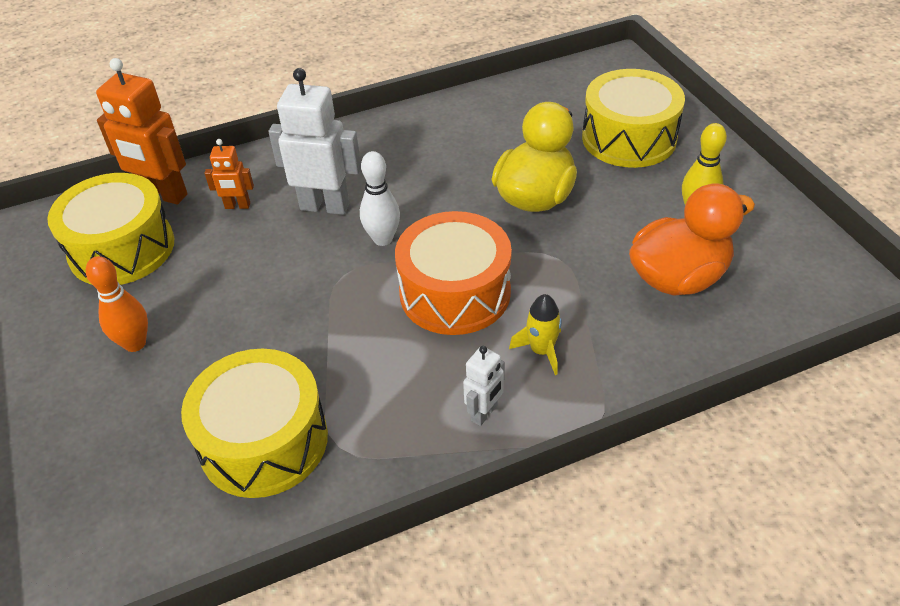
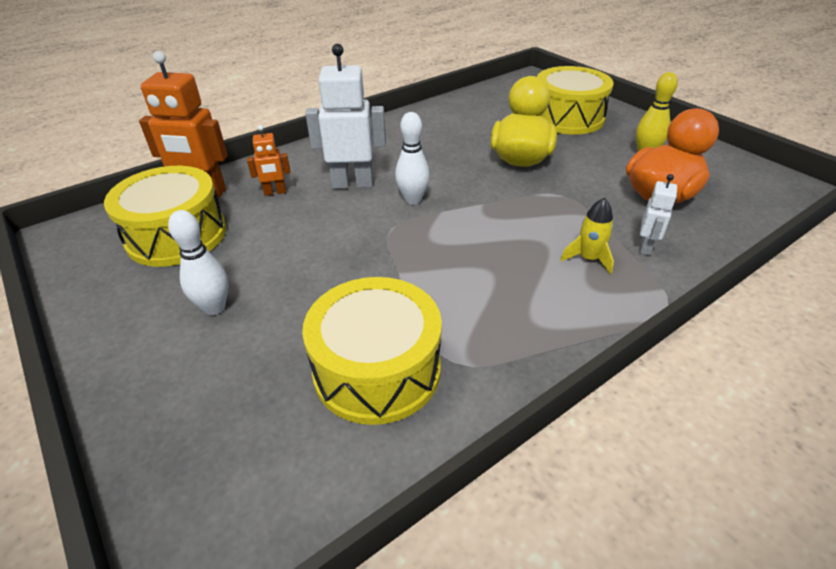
camera: 15 degrees left, 5 degrees down
(135, 343) = (214, 307): orange bowling pin -> white bowling pin
(455, 292) = (493, 228): orange drum -> none
(484, 413) = (569, 312): white robot -> white robot (646, 247)

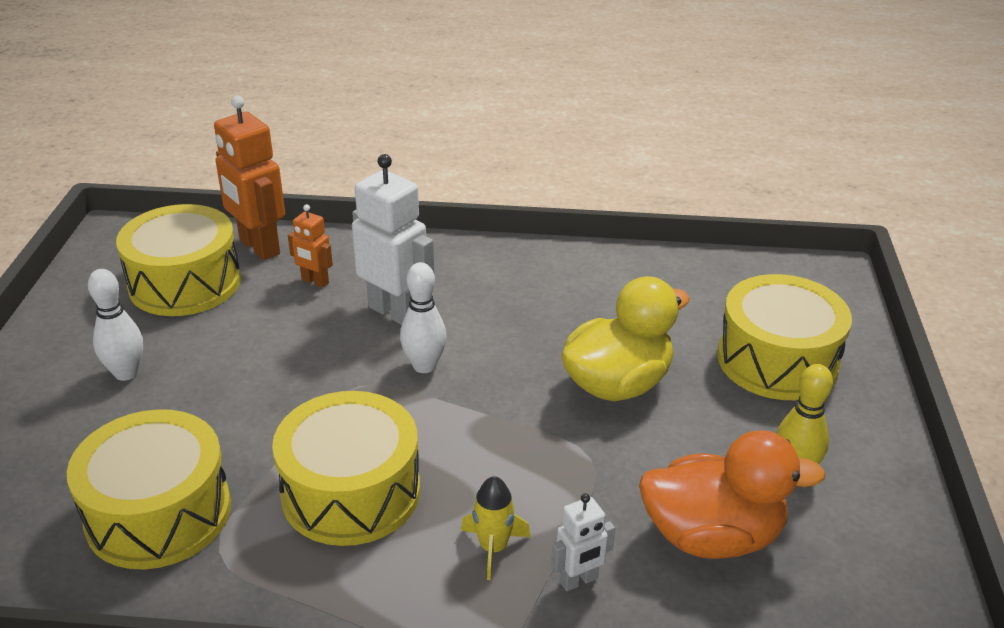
camera: 40 degrees right, 5 degrees down
(476, 280) = (351, 492): none -> yellow drum

